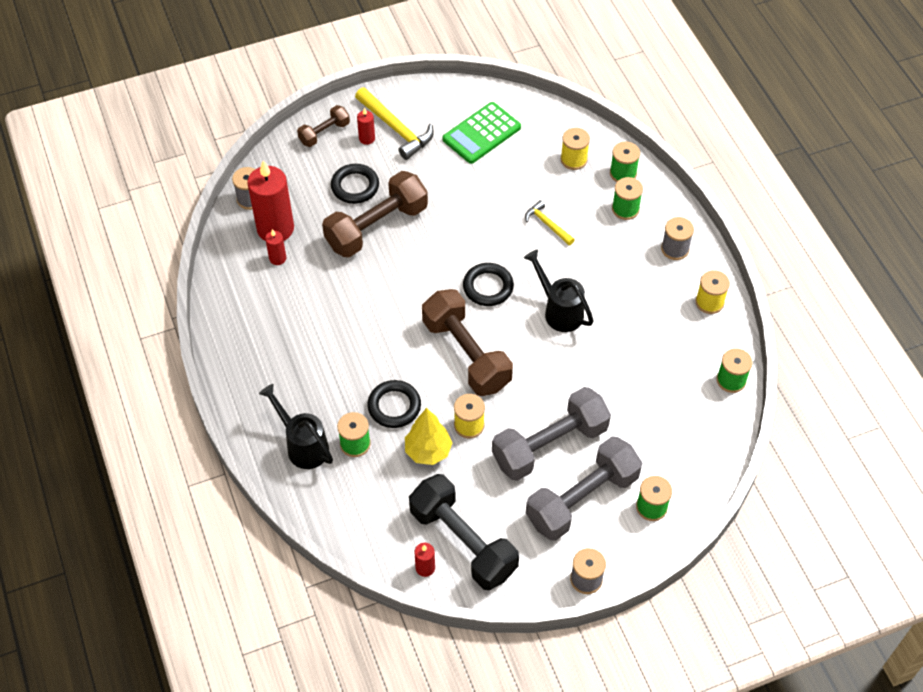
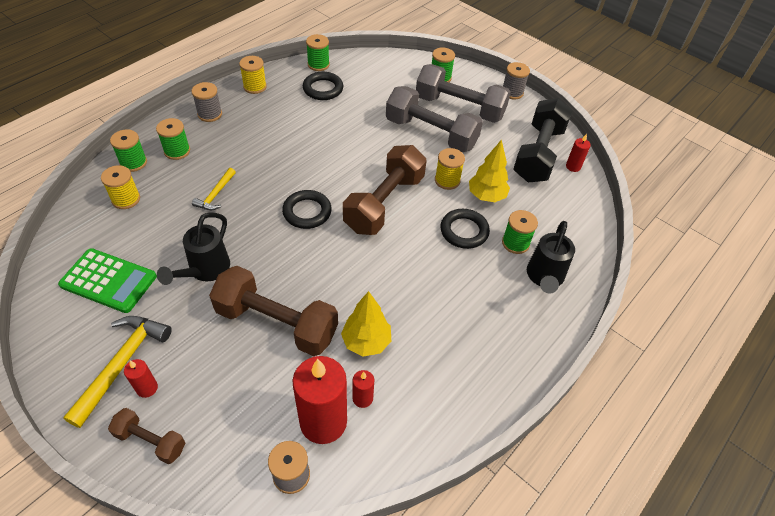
camera: 120 degrees left, 5 degrees down
(323, 279) = (366, 342): none -> yellow tree
(355, 186) = (227, 368): black ring -> black ring (323, 89)
(559, 311) = (307, 161): black watering can -> black watering can (205, 270)

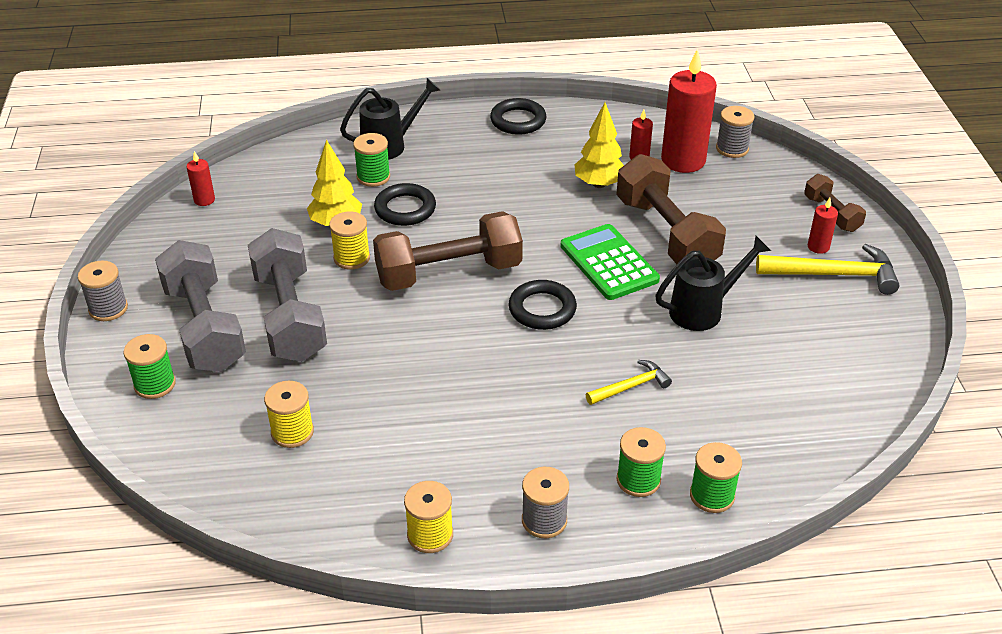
camera: 135 degrees left, 10 degrees down
(108, 281) = (816, 353): green calculator -> green calculator (609, 263)
(122, 364) = (834, 274): yellow hammer -> yellow hammer turned 150 degrees counterclockwise
(126, 199) = (750, 443): yellow spool -> yellow spool (292, 432)
(318, 64) = (286, 519): green spool -> none
(323, 89) = (335, 466): black ring -> black ring (518, 121)
(538, 154) = (215, 229): black dumbbell -> none

